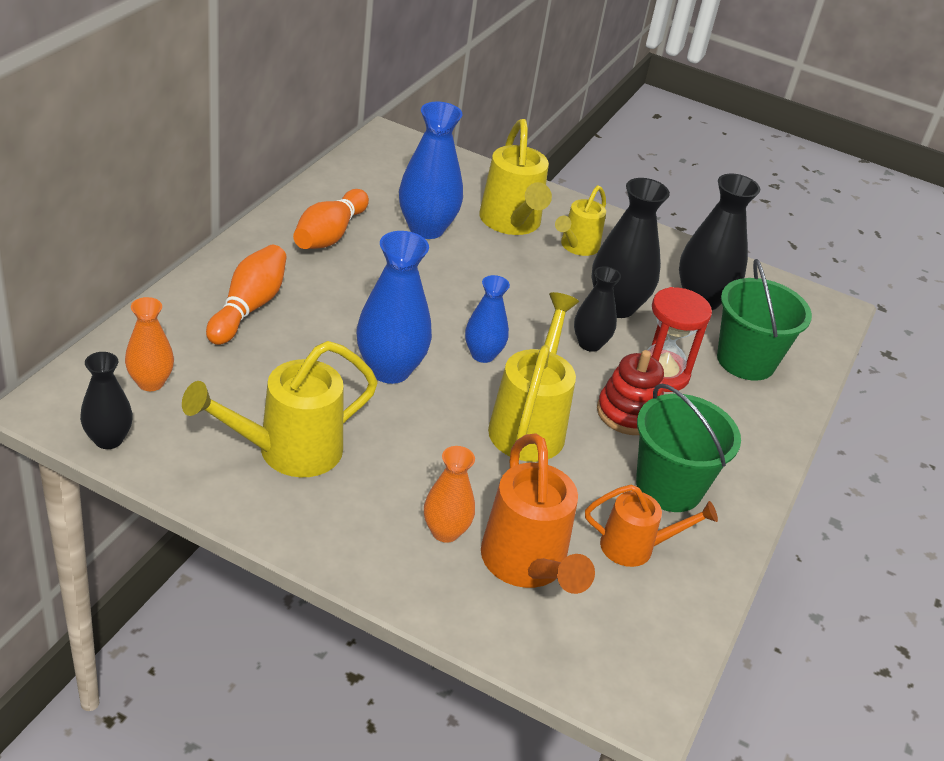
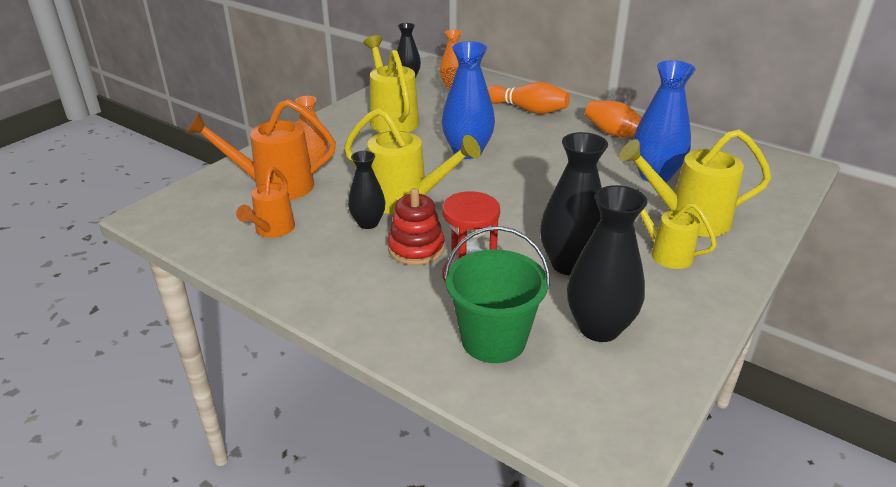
camera: 105 degrees right, 5 degrees down
(483, 355) = (488, 188): blue vase -> none
(589, 344) = (508, 240): black vase -> black vase (368, 223)
(669, 487) = (326, 256): green bucket -> none

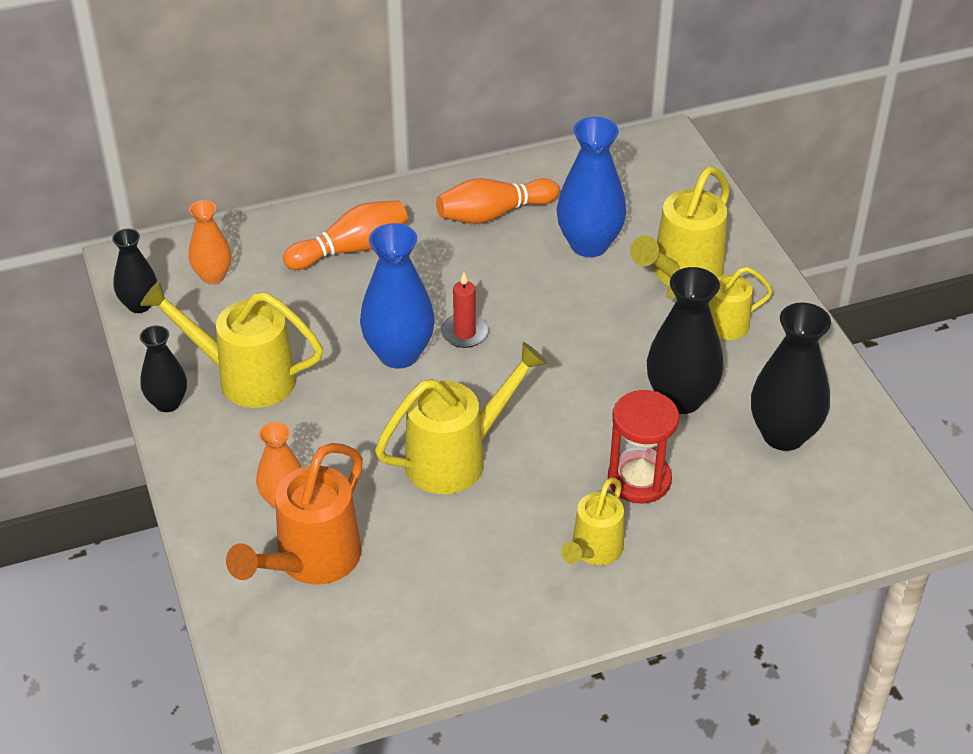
camera: 55 degrees left, 10 degrees up
(272, 230) = (413, 601): orange watering can -> none
(368, 223) = (474, 512): black vase -> black vase (167, 403)
(381, 282) = (594, 551): none -> yellow watering can
(416, 248) = (558, 496): red stacking toy -> none
(493, 340) = (746, 513): green bucket -> none
(513, 164) = (464, 333): none -> red candle

